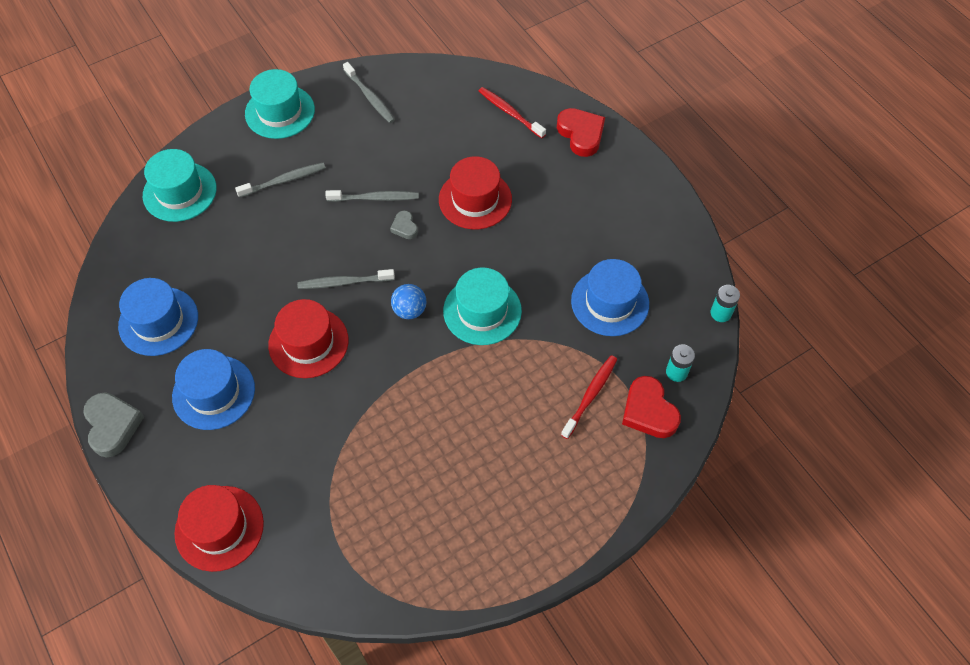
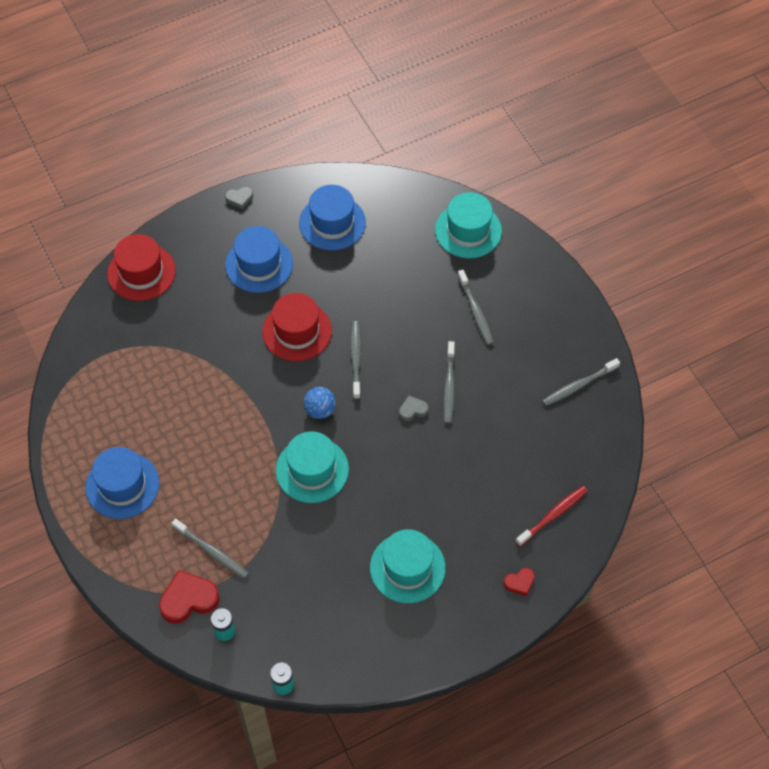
camera: 95 degrees right, 0 degrees up
(112, 425) = (239, 199): grey heart -> grey heart, size x0.54
(280, 112) = (561, 307): turquoise hat -> turquoise hat (407, 568)
(475, 199) = (441, 473): red hat -> none
(581, 134) = (519, 583): red heart -> red heart, size x0.54
(590, 395) = (212, 552): red toothbrush -> grey toothbrush
(610, 302) = (308, 582): blue hat -> blue hat (122, 485)

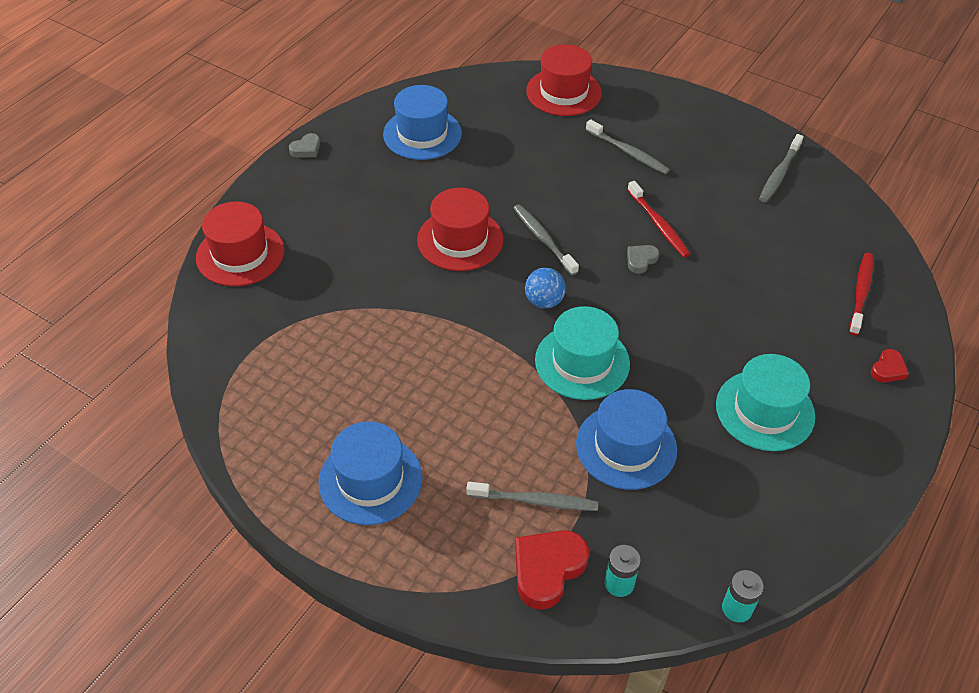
camera: 30 degrees left, 10 degrees down
(259, 264) = (371, 197): blue hat -> blue hat (626, 446)
(449, 386) = (658, 224): grey toothbrush -> red toothbrush
(468, 230) = (563, 92): turquoise hat -> red hat

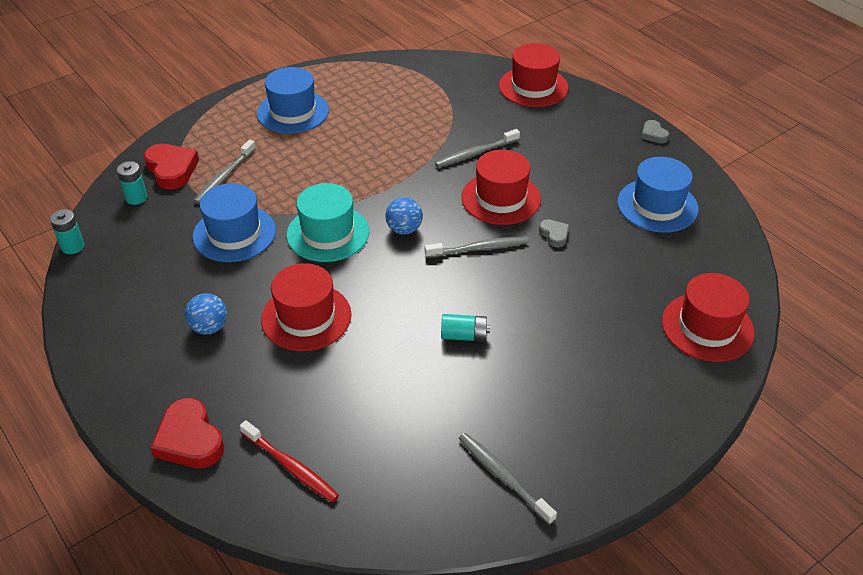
camera: 110 degrees right, 5 degrees down
(628, 152) = (584, 349): grey toothbrush -> grey toothbrush (475, 153)
(640, 260) = (422, 306): grey heart -> grey heart (554, 235)
(658, 224) = (464, 336): red toothbrush -> turquoise battery
(704, 339) = (306, 317): none -> red hat
(765, 410) = (209, 327): turquoise hat -> blue ball
(888, 369) = (190, 439): red heart -> red heart, size x1.87

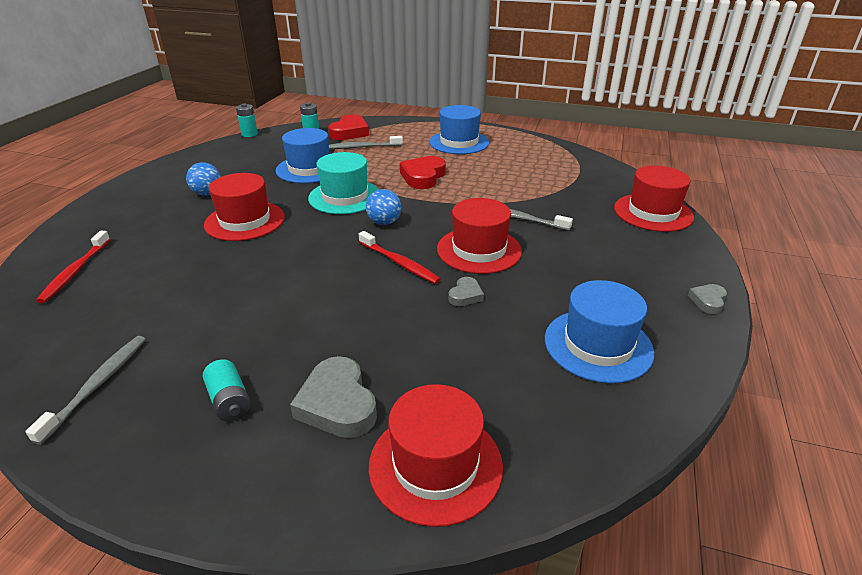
camera: 55 degrees right, 10 degrees down
(190, 439) = (90, 225): red heart -> red heart (423, 177)
(464, 336) = (278, 295): turquoise battery -> turquoise battery (229, 401)
(479, 249) = (399, 263): grey toothbrush -> red toothbrush
(624, 349) = (337, 404): none -> grey heart

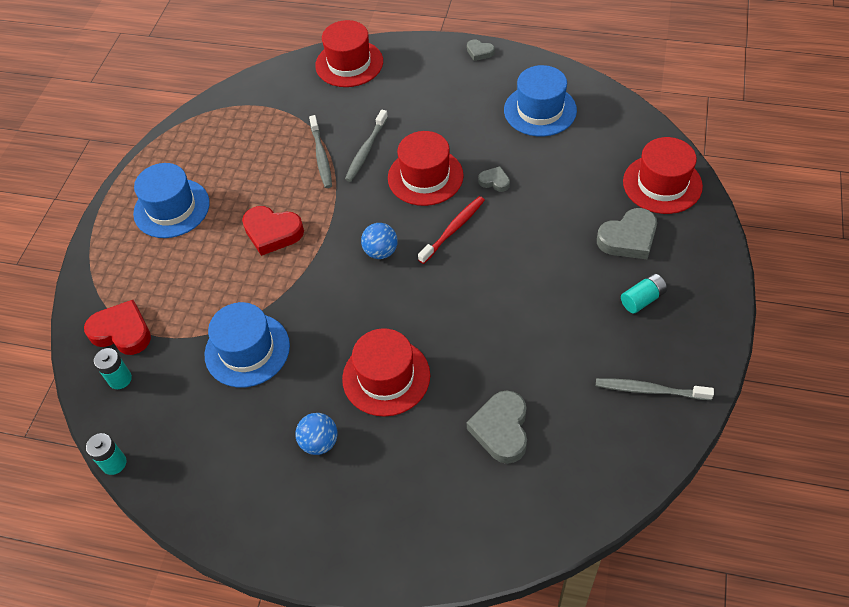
camera: 90 degrees left, 20 degrees up
(75, 271) = (505, 499): red toothbrush -> none
(144, 274) = (501, 429): none -> grey heart
(345, 197) = (325, 296): turquoise hat -> none
(362, 147) = (179, 306): grey toothbrush -> grey toothbrush (321, 156)

